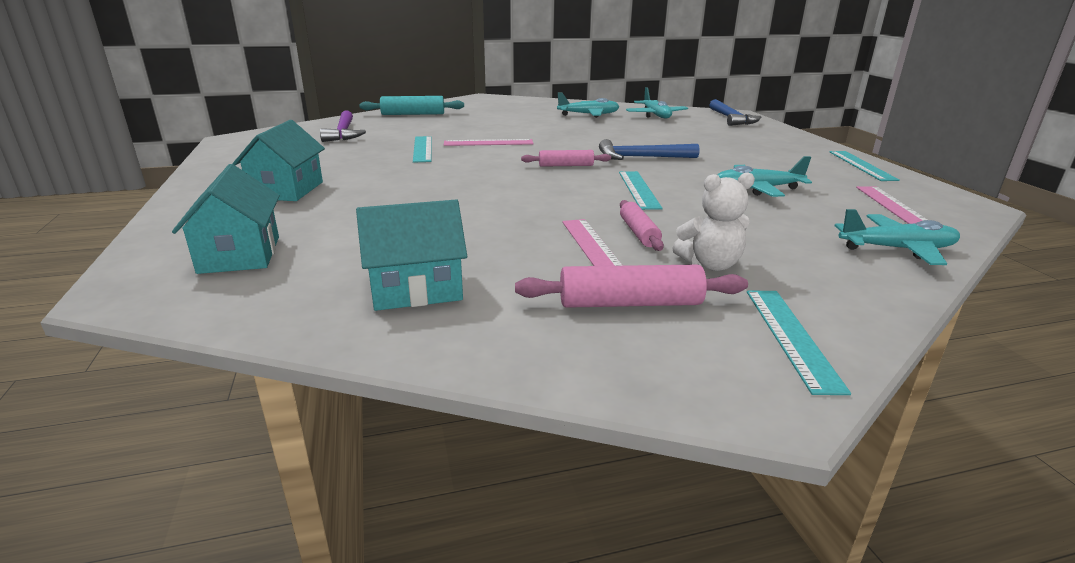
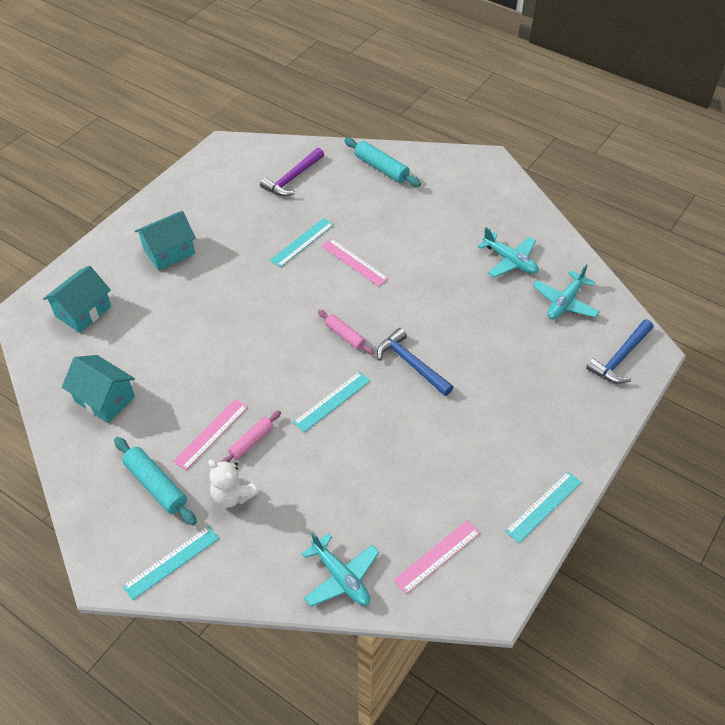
camera: 50 degrees right, 25 degrees up
(630, 303) = (156, 485): pink rolling pin -> turquoise rolling pin
(757, 189) = (400, 463): turquoise plane -> none

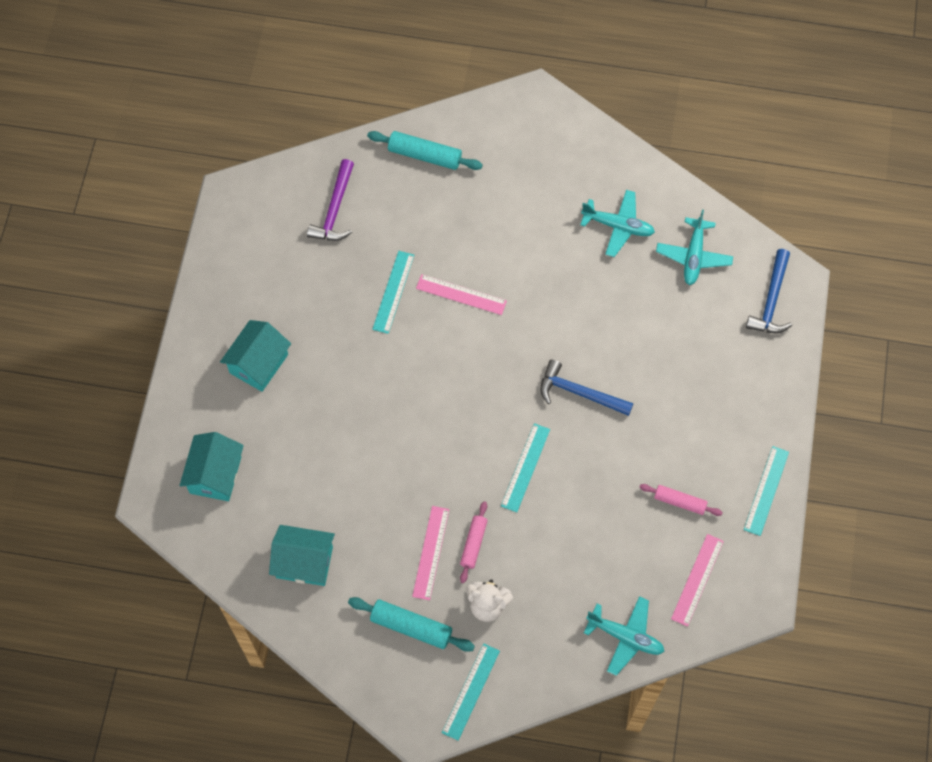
camera: 25 degrees left, 15 degrees up
(345, 335) = (499, 388): pink rolling pin -> pink rolling pin (679, 502)

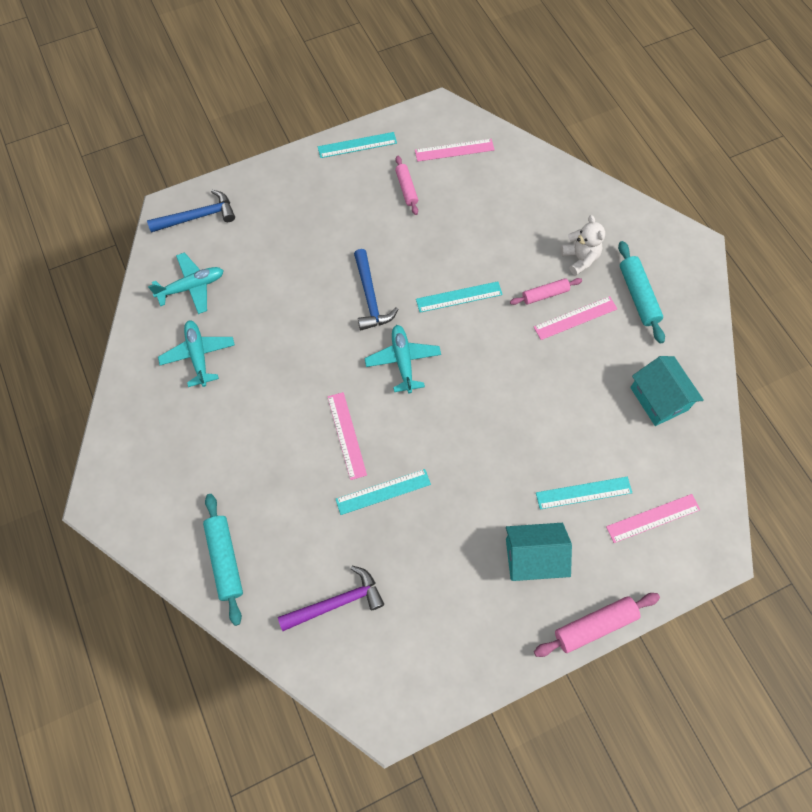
camera: 125 degrees left, 0 degrees up
(177, 370) = (594, 626): none -> pink rolling pin
(215, 475) = (653, 518): turquoise house -> pink ruler
(470, 691) = (646, 233): turquoise ruler -> turquoise ruler (583, 493)
(625, 637) = (528, 168): turquoise plane -> turquoise plane (403, 361)

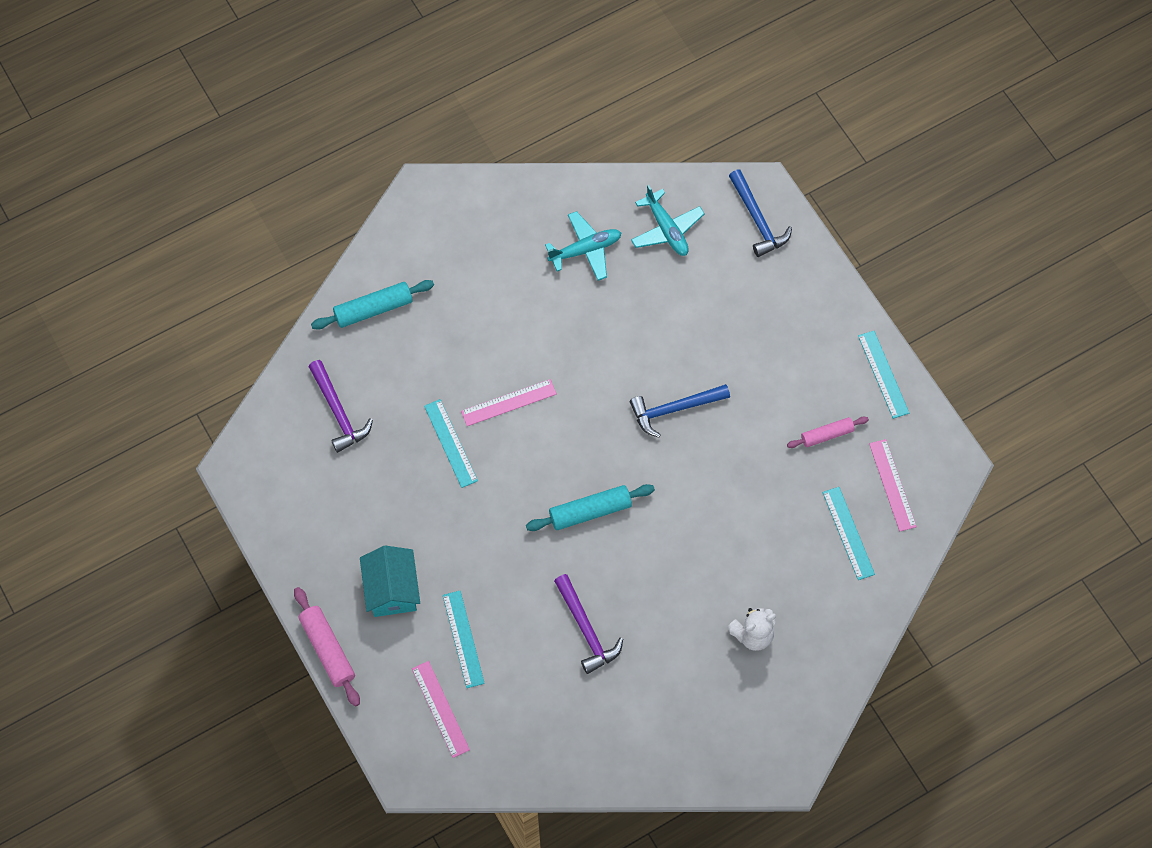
camera: 85 degrees right, 0 degrees up
(403, 361) = (598, 450): turquoise plane -> none
(459, 297) = (685, 502): turquoise ruler -> turquoise ruler (848, 533)
(545, 294) = (699, 595): pink rolling pin -> none
(575, 318) = (672, 629): pink ruler -> none
(575, 385) = (586, 630): none -> purple hammer
(638, 296) = (709, 700): turquoise rolling pin -> turquoise rolling pin (590, 511)
(658, 399) = (578, 719): turquoise house -> none

